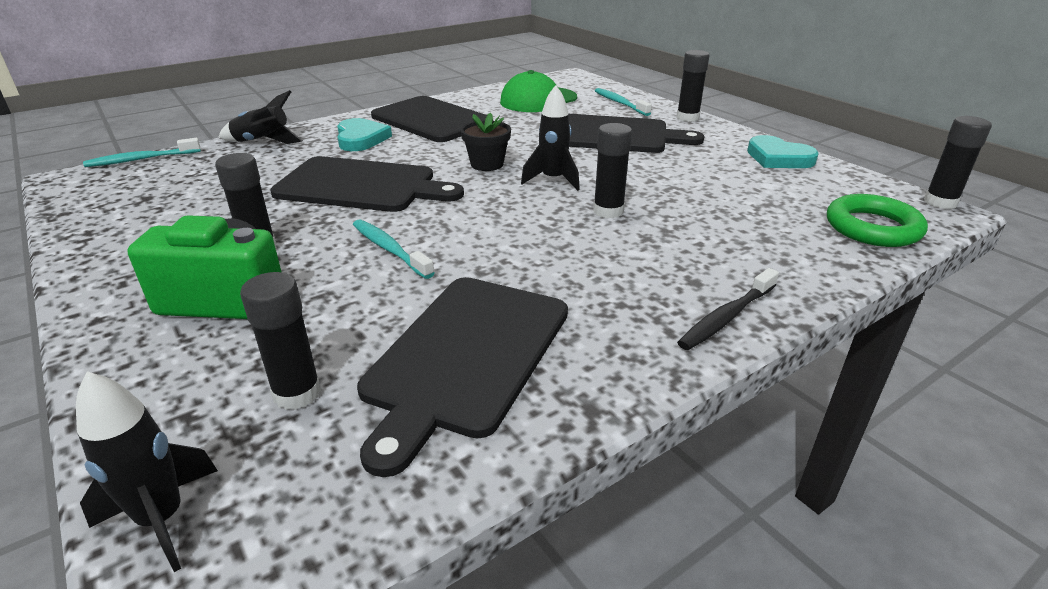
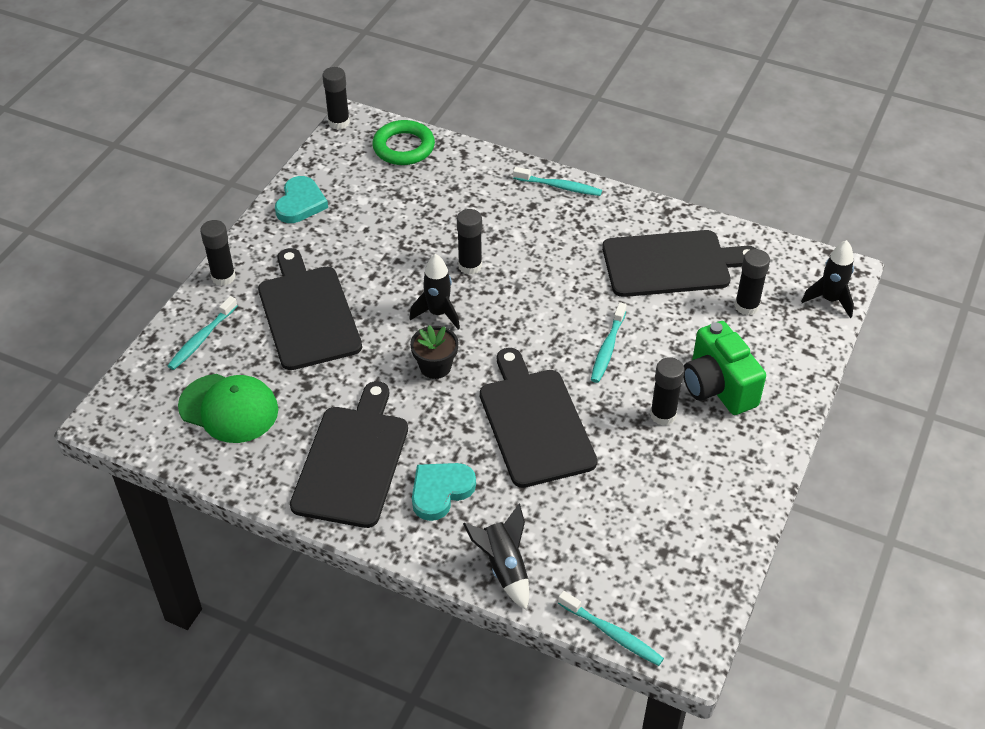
camera: 120 degrees left, 15 degrees up
(727, 317) = (559, 186): black toothbrush -> turquoise toothbrush

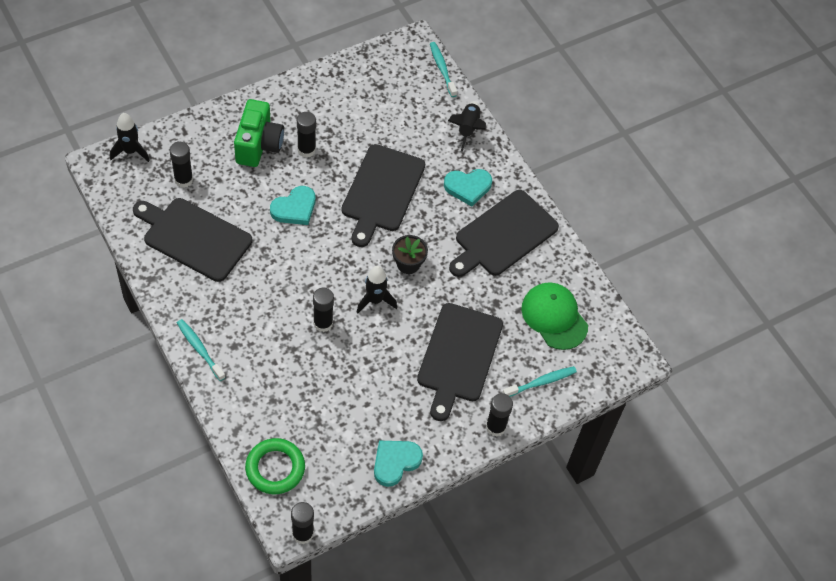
camera: 150 degrees left, 10 degrees up
(608, 348) = (294, 208): turquoise toothbrush -> turquoise heart

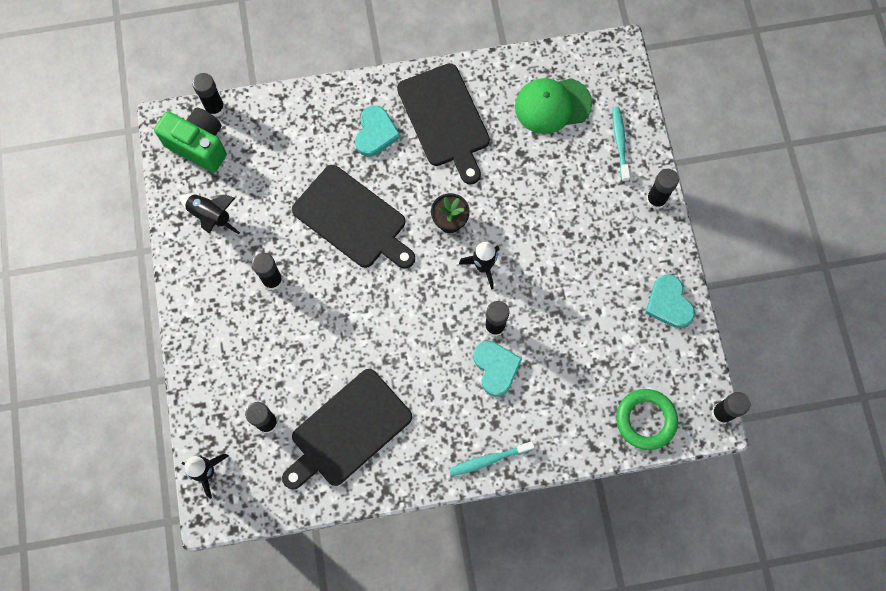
camera: 65 degrees left, 15 degrees up
(259, 145) = (248, 329): green camera -> green camera (199, 145)
(294, 208) = (344, 314): turquoise heart -> turquoise heart (496, 368)
(442, 69) = (215, 108): turquoise toothbrush -> black glue stick
(459, 356) = (570, 207): black cutting board -> none
(467, 129) = (302, 109): black rocket -> black rocket (211, 216)

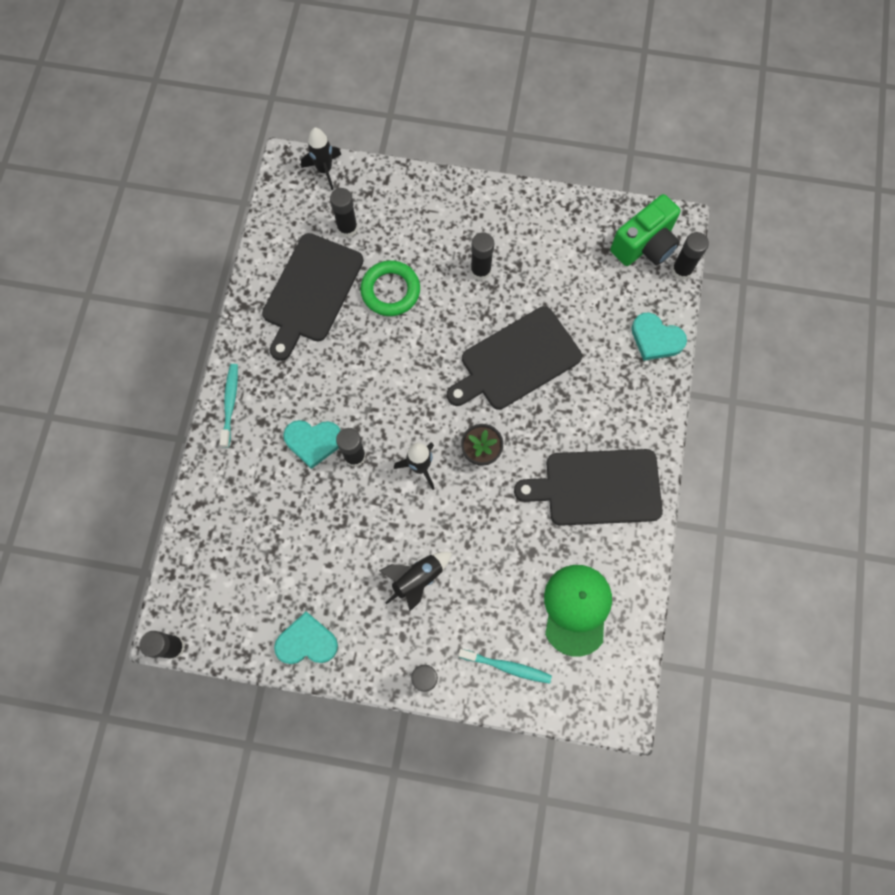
camera: 110 degrees right, 0 degrees up
(211, 216) = (565, 236): black rocket -> black rocket (417, 579)
(348, 430) = (311, 292): black cutting board -> black cutting board turned 135 degrees counterclockwise
(375, 133) = (604, 412): turquoise heart -> turquoise heart (656, 339)
(645, 420) = (201, 566): green ring -> green ring (390, 291)

